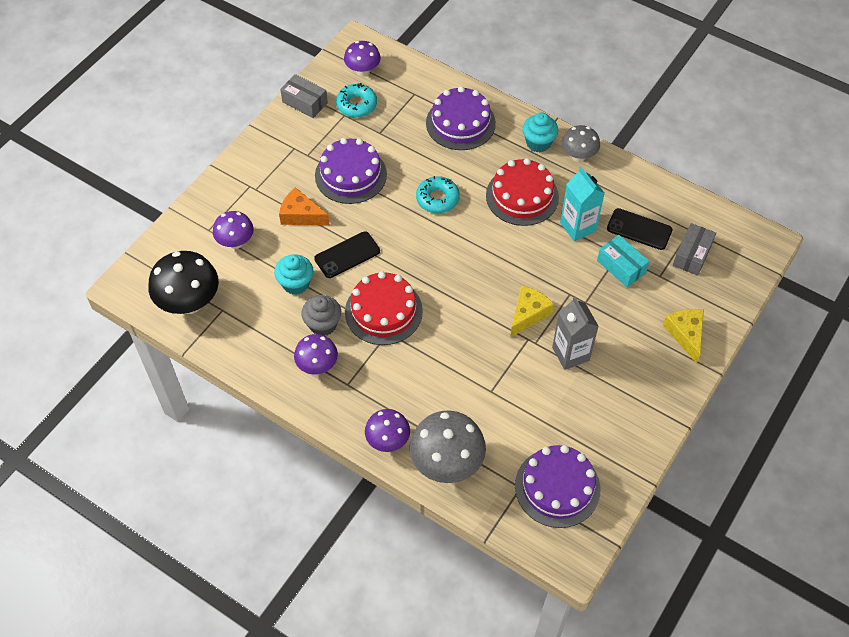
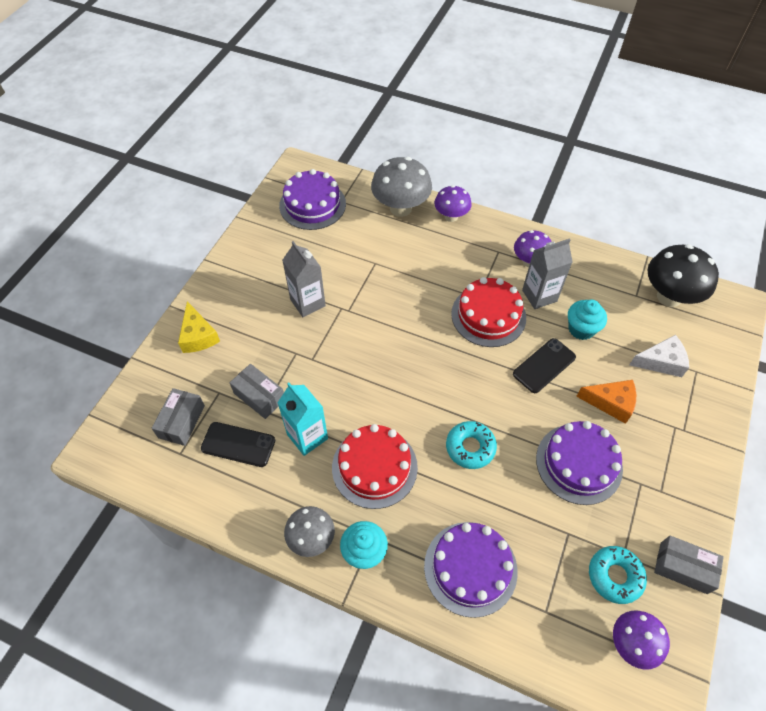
camera: 170 degrees right, 0 degrees up
(236, 242) = (661, 362): purple mushroom -> white cheese
(323, 324) = (539, 296): grey cupcake -> grey carton
(528, 314) = (351, 333): yellow cheese -> none
(621, 267) = (259, 396): turquoise box -> grey box

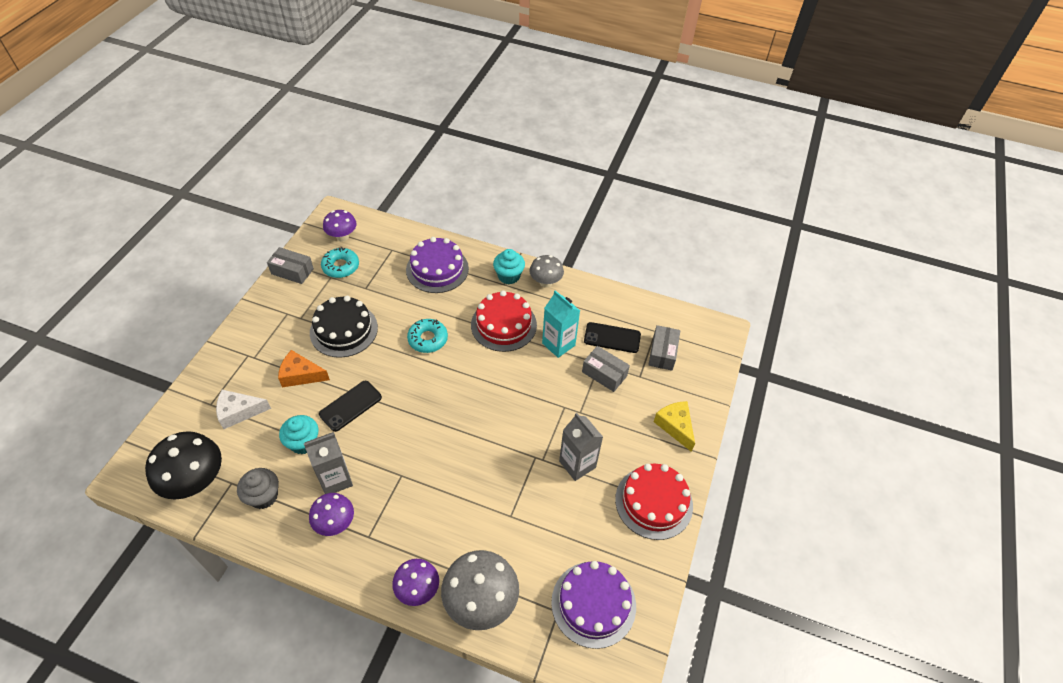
camera: 175 degrees right, 5 degrees down
(488, 315) = (393, 455): red cake -> red cake (654, 502)
(579, 463) = (344, 330): purple cake -> black cake
(601, 283) = (264, 496): none -> grey cupcake

